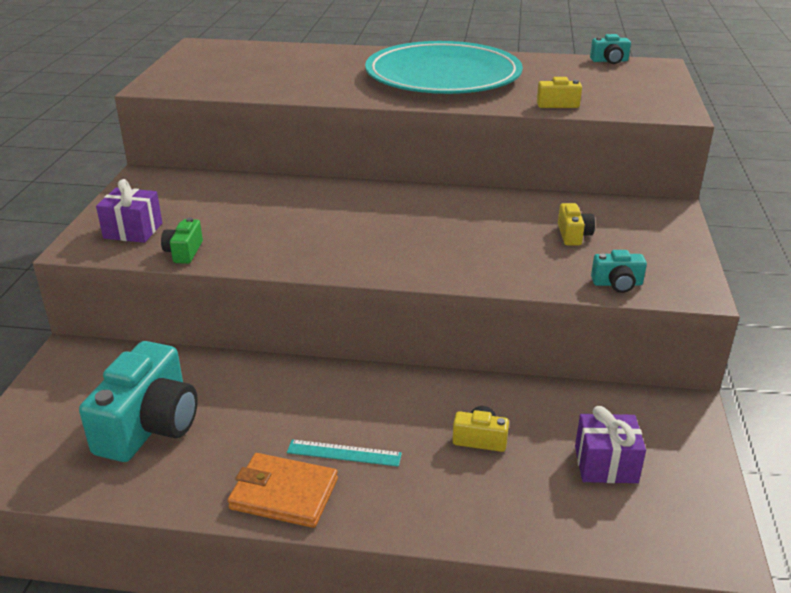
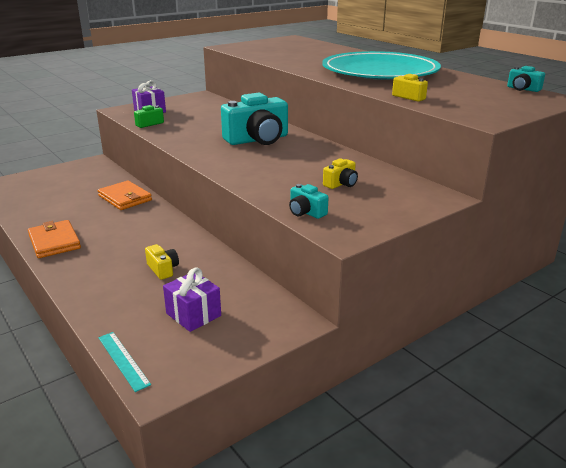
camera: 45 degrees right, 5 degrees down
(149, 425) = (66, 196): turquoise camera -> turquoise camera (257, 139)
(242, 381) = (125, 198): none -> orange wallet
(344, 453) = (102, 242): turquoise ruler -> turquoise ruler (123, 360)

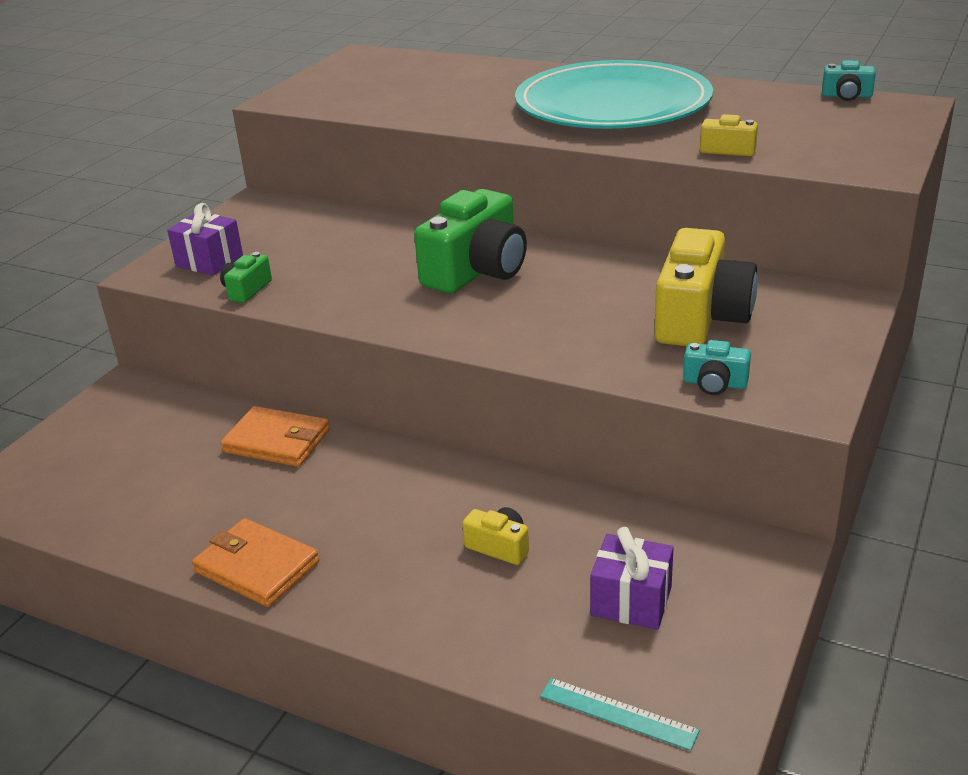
camera: 25 degrees left, 5 degrees up
(257, 139) = (477, 271): turquoise camera -> green camera
(341, 184) = (700, 318): yellow camera -> yellow camera, size x2.17

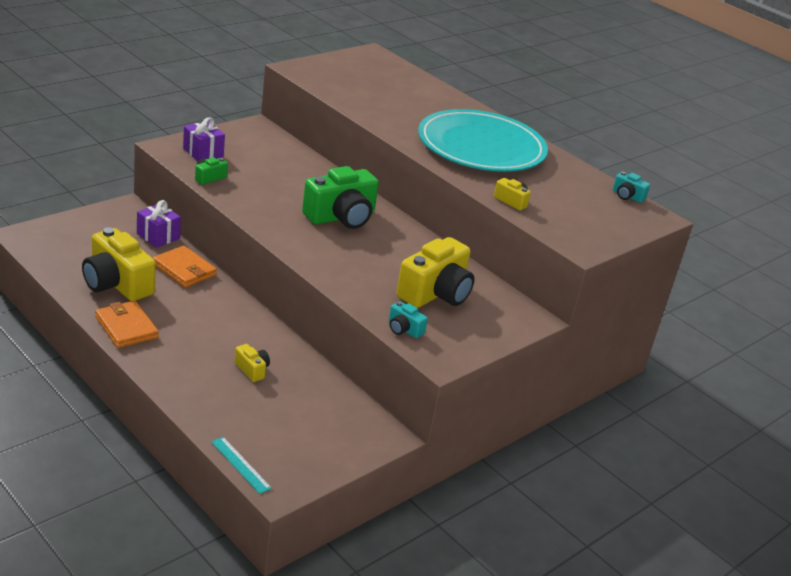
camera: 15 degrees right, 0 degrees up
(191, 505) = (117, 283): none -> yellow camera
(631, 601) = (294, 422): purple gift -> purple gift (158, 236)

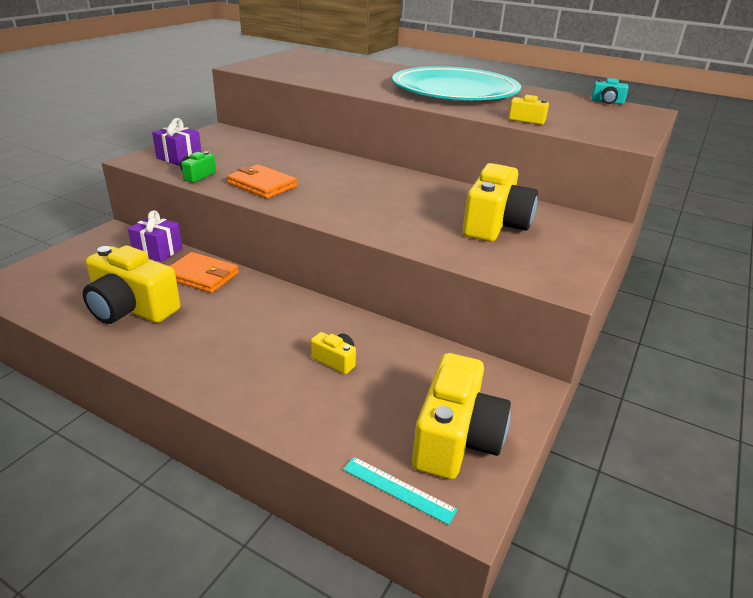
camera: 15 degrees left, 0 degrees up
(126, 327) = (163, 354): orange wallet -> orange wallet (262, 185)
(304, 449) = (456, 438): none -> yellow camera
(341, 217) = (351, 182): green camera -> none
(404, 329) = (499, 265): turquoise camera -> none

